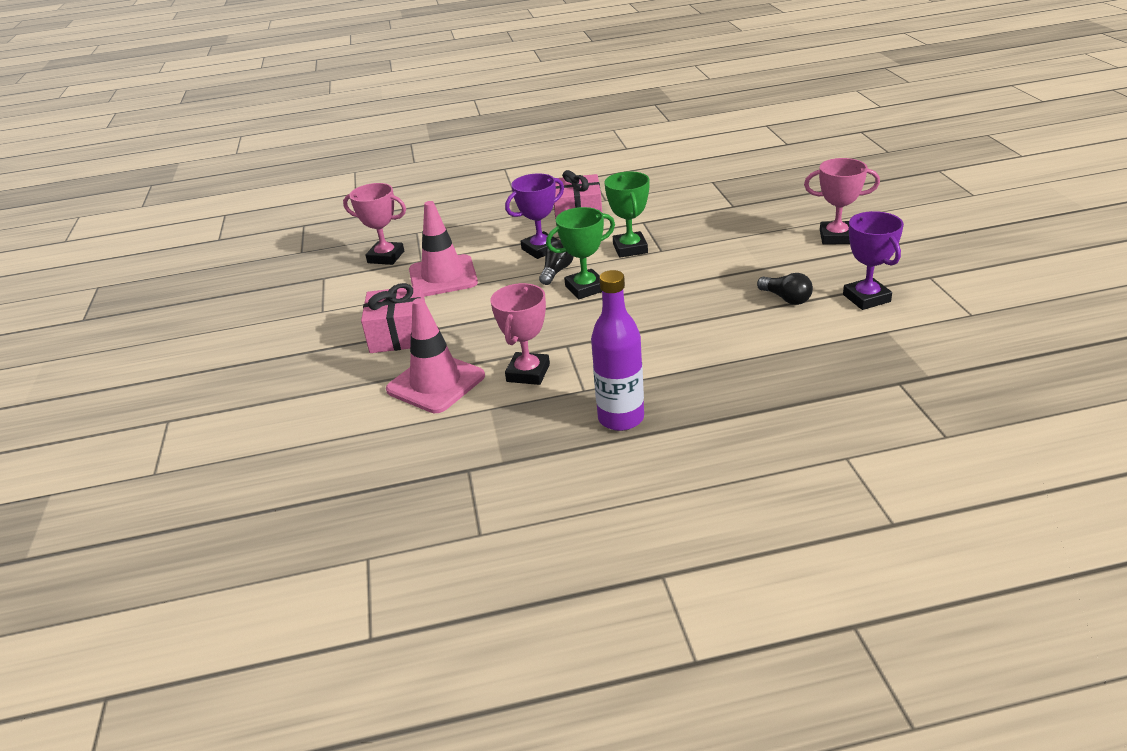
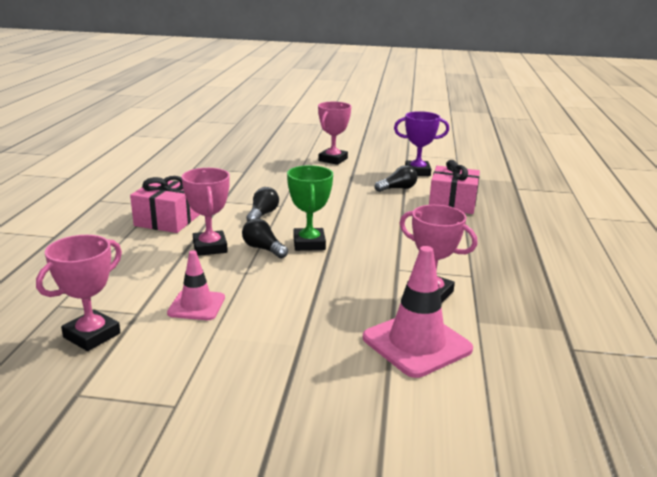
camera: 75 degrees left, 10 degrees down
(399, 335) = (299, 352): pink gift -> pink gift (452, 203)
(443, 276) = (196, 305): pink traffic cone -> pink traffic cone, size x0.62
(541, 249) = (210, 247): purple trophy -> pink trophy
(621, 418) = (519, 269): purple bottle -> none
(630, 248) = (262, 215): green trophy -> black light bulb

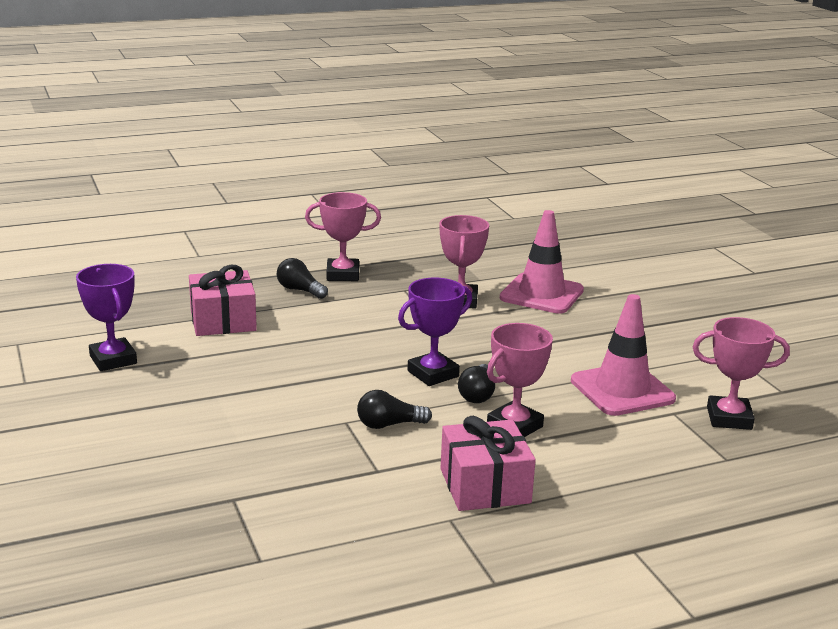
camera: 120 degrees left, 0 degrees up
(196, 305) = (622, 390): pink traffic cone -> pink traffic cone, size x1.63
(309, 243) = (433, 374): green trophy -> purple trophy
(333, 160) = (102, 437): pink trophy -> pink trophy (342, 274)
(397, 189) = (201, 360): black light bulb -> black light bulb (300, 290)

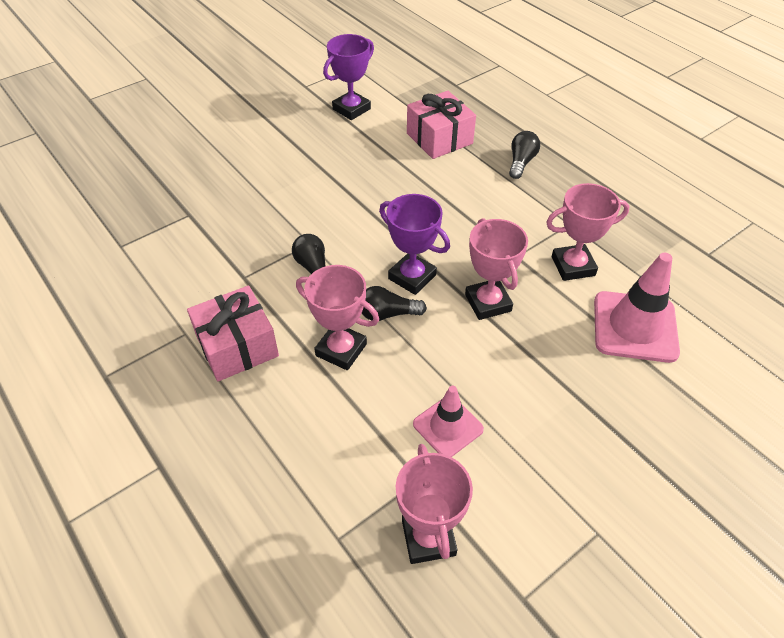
camera: 75 degrees right, 25 degrees up
(342, 274) = (571, 178): pink trophy -> pink trophy (488, 303)
(622, 390) = (448, 426): pink traffic cone -> pink traffic cone, size x0.62

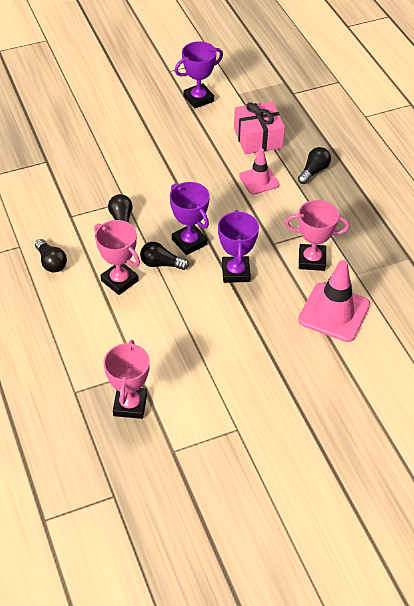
camera: 15 degrees right, 0 degrees up
(237, 346) = (51, 262): pink gift -> black light bulb
(448, 426) = (170, 345): pink traffic cone -> pink traffic cone (259, 180)
(488, 303) = (235, 272): pink trophy -> purple trophy

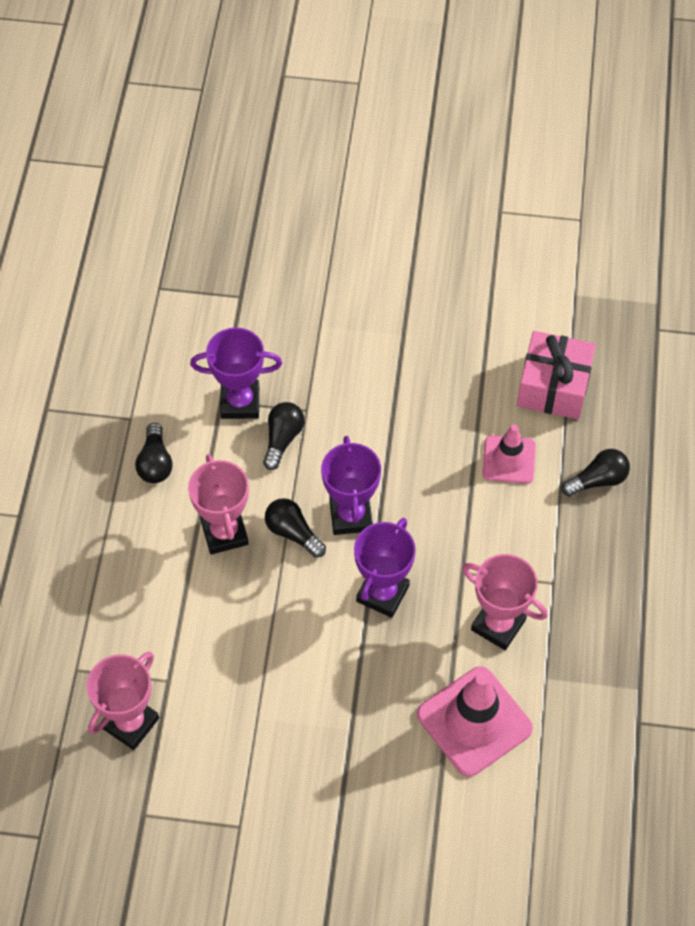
camera: 30 degrees right, 10 degrees up
(198, 99) = (511, 280): purple trophy -> purple trophy (240, 402)

